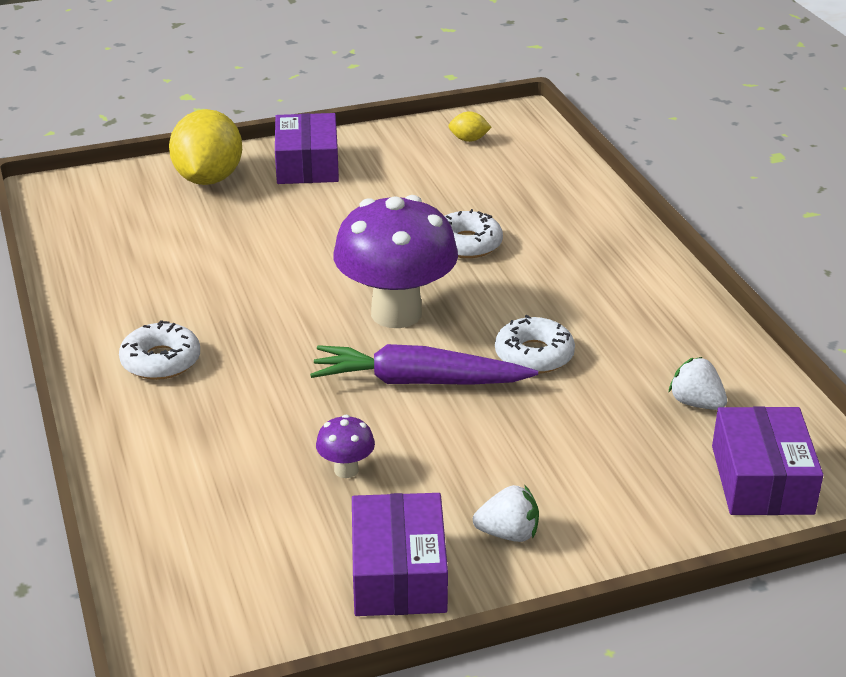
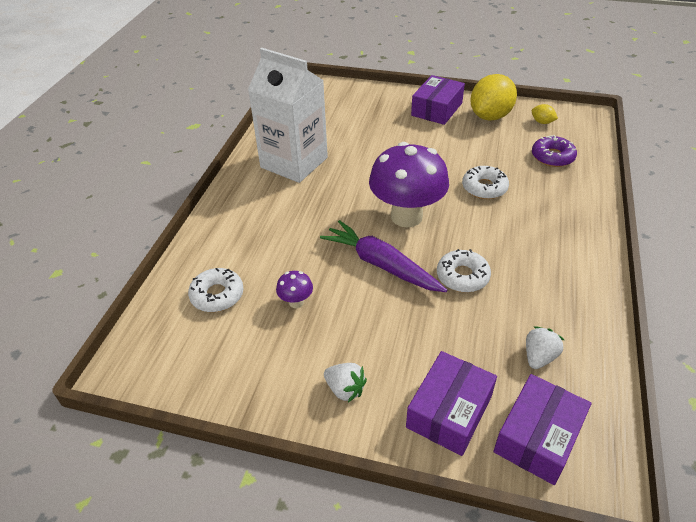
camera: 35 degrees right, 10 degrees up
(158, 302) = (294, 162): none -> white carton
(161, 361) = (266, 196): white donut -> white donut (217, 295)
(208, 179) = (379, 101): yellow lemon -> yellow lemon (490, 116)
(398, 573) = (265, 382): purple box -> purple box (449, 411)
(519, 178) = (552, 157): none -> purple donut
(696, 403) = (539, 357): white strawberry -> white strawberry turned 45 degrees clockwise

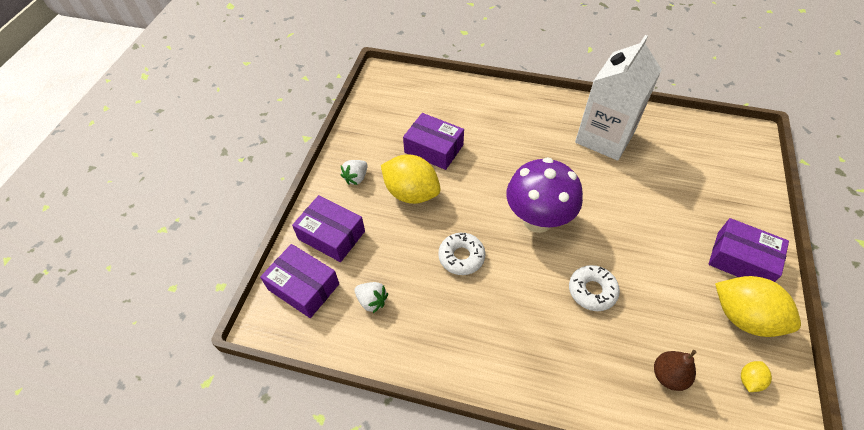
camera: 90 degrees right, 10 degrees up
(217, 295) = (441, 107): white donut -> none
(296, 302) = (433, 149): purple mushroom -> purple box
(372, 324) = (411, 193): none -> yellow lemon
(381, 264) = (474, 200): purple carrot -> none
(552, 157) = (668, 376): purple donut -> brown pear

